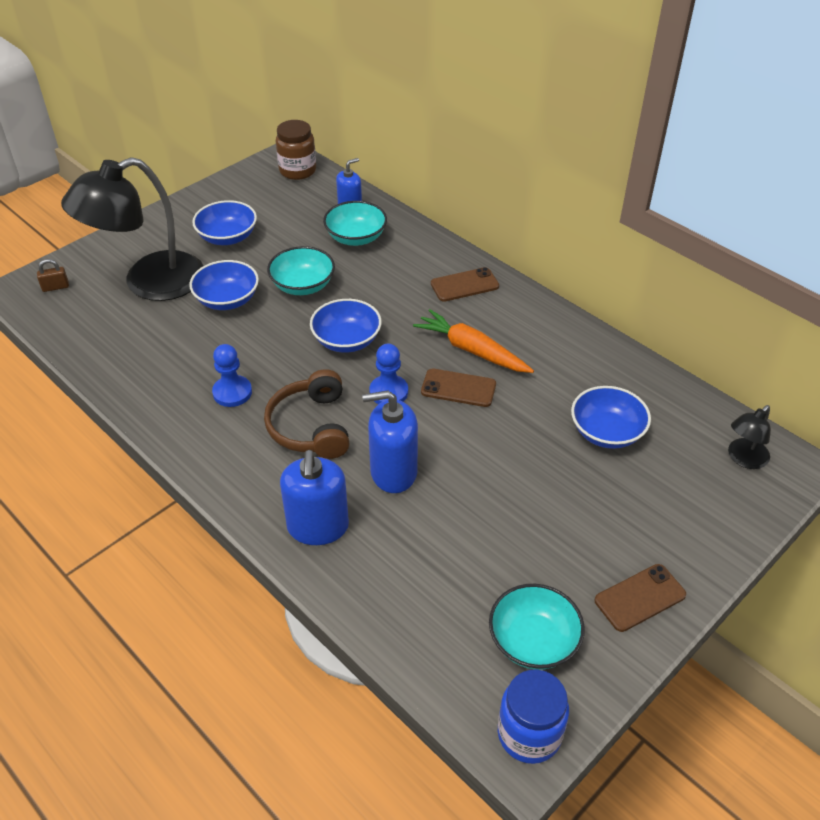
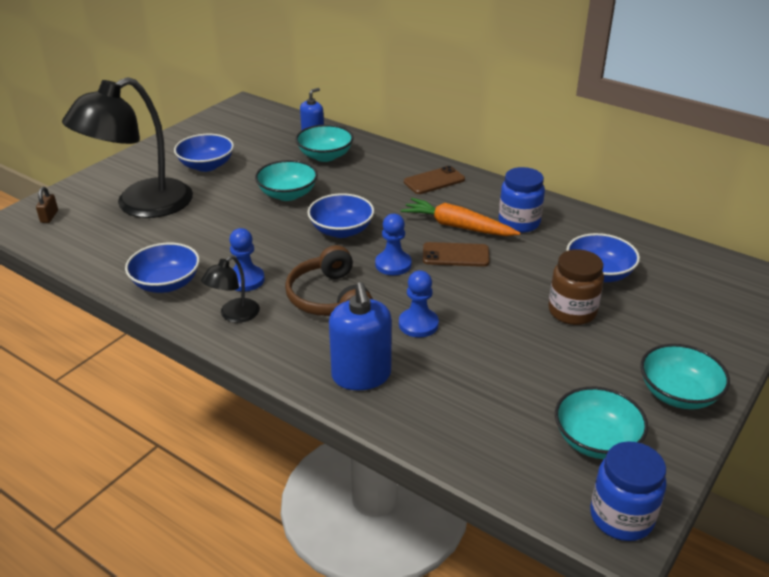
camera: 10 degrees left, 10 degrees down
(55, 287) = (49, 216): brown padlock -> brown padlock turned 60 degrees counterclockwise
(227, 300) = (220, 211): blue bowl -> blue bowl (166, 284)
(297, 171) = (257, 114): brown jar -> brown jar (572, 312)
(393, 472) = (418, 324): blue soap dispenser -> blue pawn
(540, 353) = (519, 223): none -> blue jar
(640, 598) = (678, 394): brown phone -> turquoise bowl
(743, 459) = (723, 280): black lamp -> black lamp (234, 315)

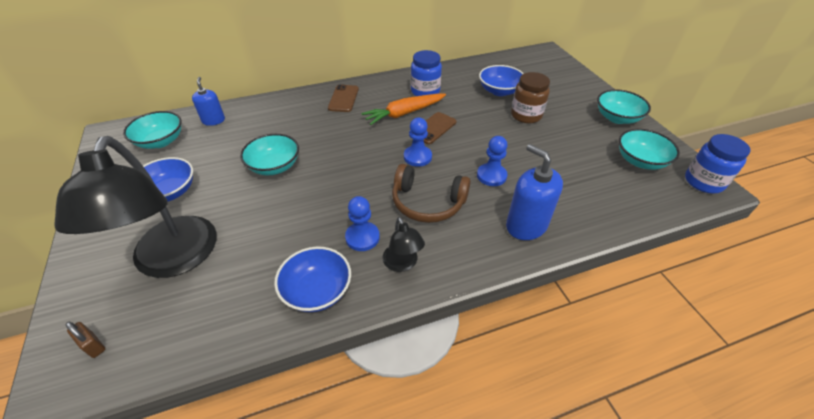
camera: 55 degrees left, 10 degrees up
(325, 156) = (249, 127): turquoise bowl -> turquoise bowl (161, 141)
(341, 230) = (353, 161): blue bowl -> none
(361, 375) = (526, 225): blue soap dispenser -> blue soap dispenser turned 150 degrees counterclockwise

